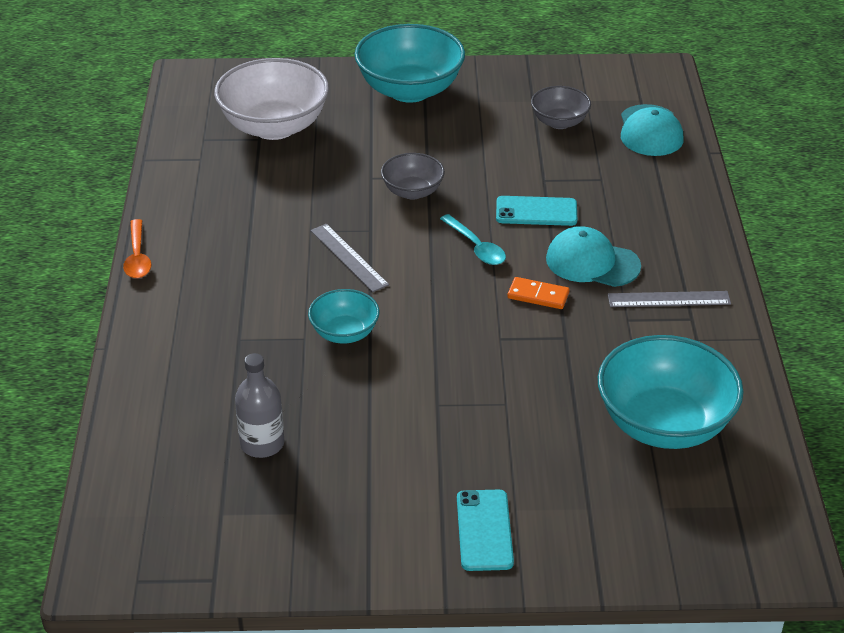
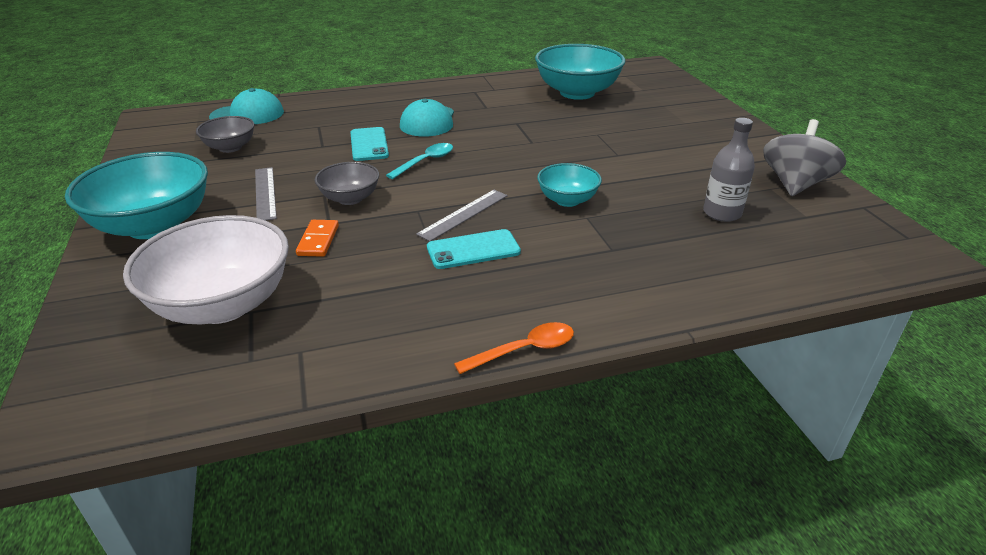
camera: 105 degrees left, 5 degrees down
(293, 541) = (795, 184): none -> grey spinning top
(484, 530) = (712, 129): turquoise phone -> turquoise phone (473, 250)
(538, 295) = (476, 134): orange domino -> orange domino (318, 240)
(669, 299) = (458, 98): grey ruler -> grey ruler (265, 193)

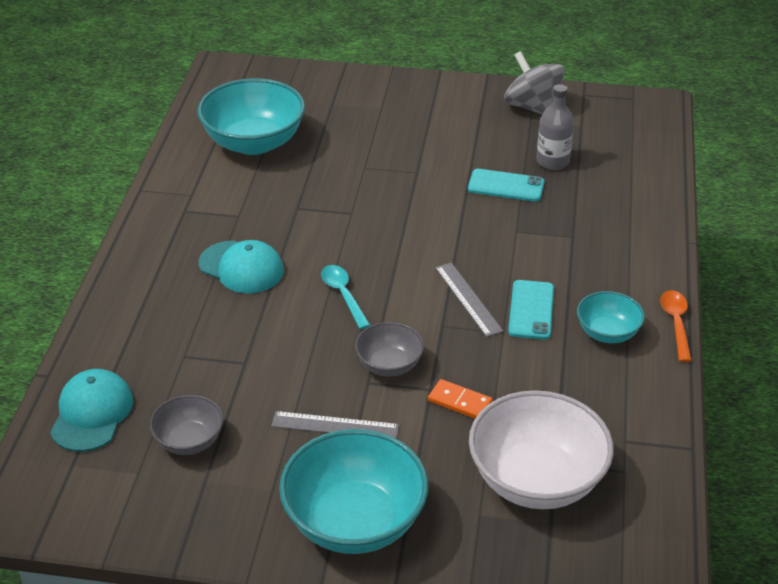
camera: 65 degrees left, 5 degrees up
(369, 144) = (269, 325): turquoise phone -> turquoise phone (506, 186)
(567, 200) = (481, 231): turquoise bowl -> turquoise bowl (607, 333)

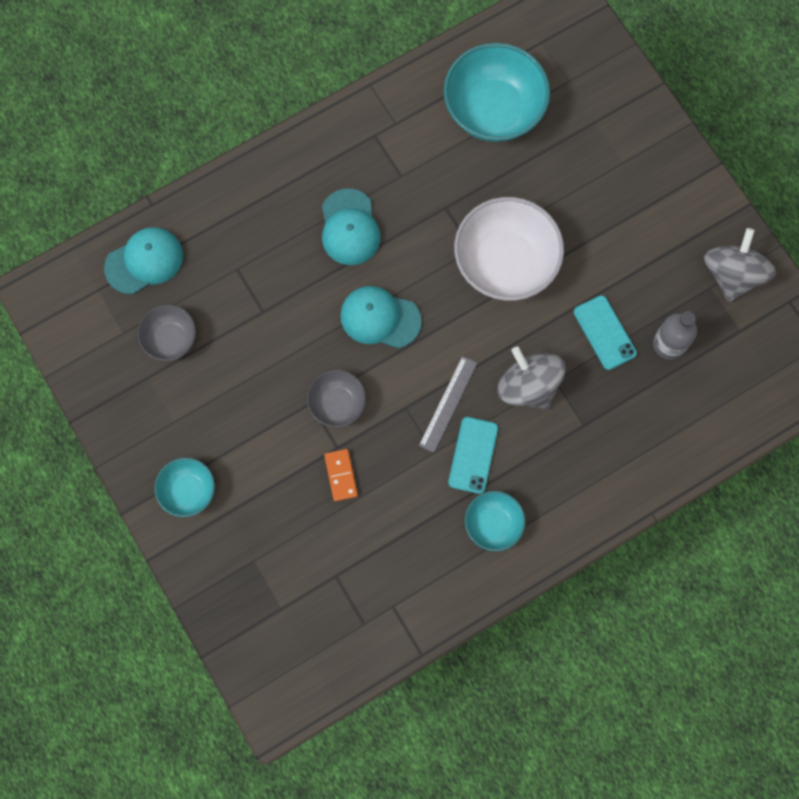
camera: 50 degrees right, 35 degrees up
(335, 425) = (255, 415): grey ruler -> none
(343, 295) = (380, 318): turquoise spoon -> turquoise cap
(354, 521) = (188, 491): turquoise bowl -> turquoise bowl, size x0.53
(504, 247) = (528, 386): none -> grey spinning top
(531, 310) = (473, 455): turquoise phone -> turquoise phone turned 45 degrees counterclockwise
(536, 480) = (311, 574): white bowl -> white bowl (505, 263)
(676, 323) = (544, 564): orange spoon -> none

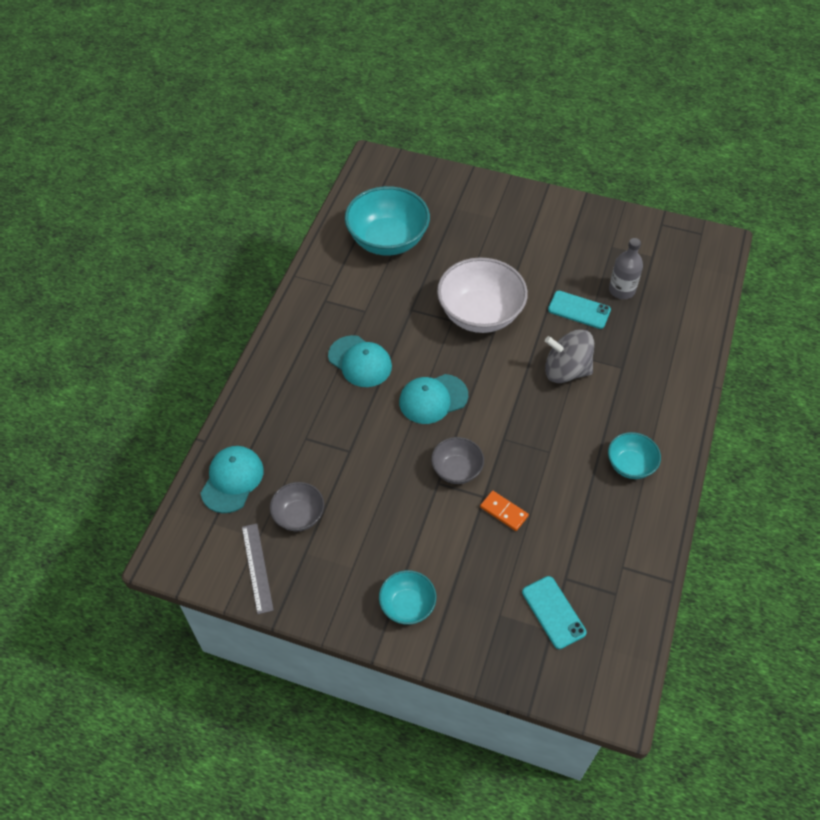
camera: 40 degrees left, 20 degrees down
(448, 404) = (528, 416): grey ruler -> grey ruler (257, 567)
(473, 455) = (575, 434): turquoise phone -> turquoise phone (553, 612)
(732, 274) = (616, 232): grey spinning top -> none

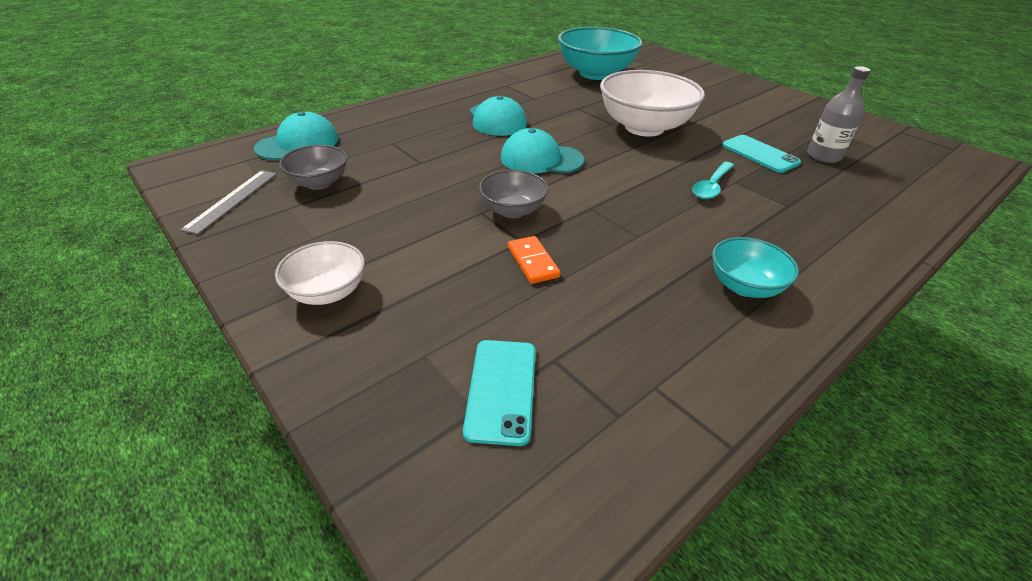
camera: 30 degrees right, 15 degrees down
(407, 605) = (327, 292): turquoise bowl -> white bowl
(566, 370) = (711, 186): grey spinning top -> turquoise spoon

